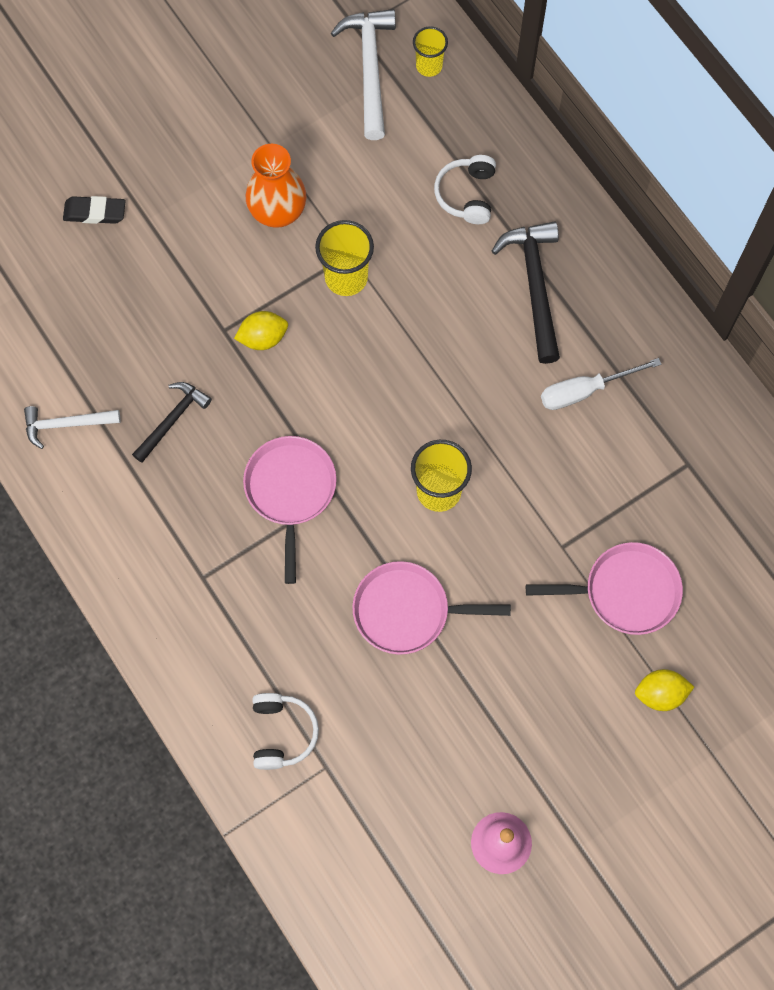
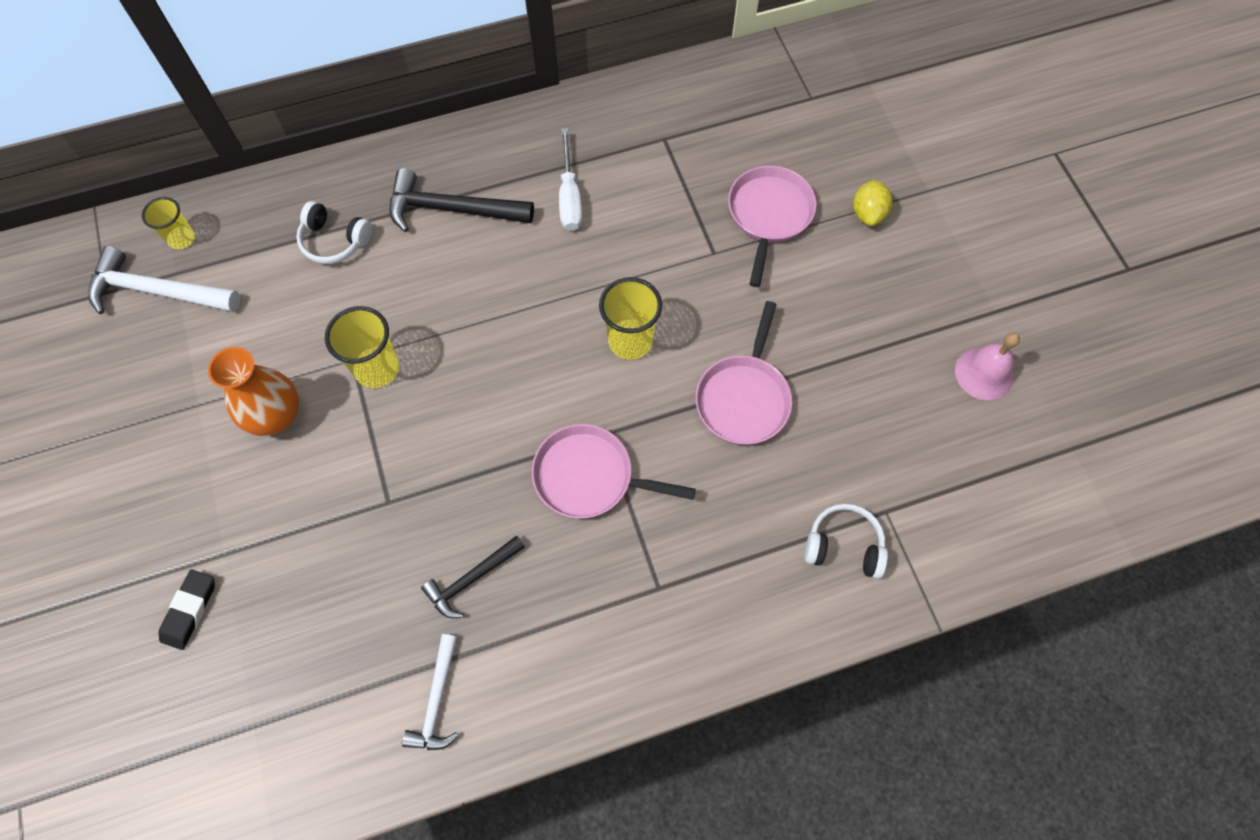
camera: 75 degrees left, 5 degrees down
(172, 420) = (471, 579): black hammer -> black hammer turned 90 degrees counterclockwise
(263, 338) = (412, 464): yellow lemon -> none

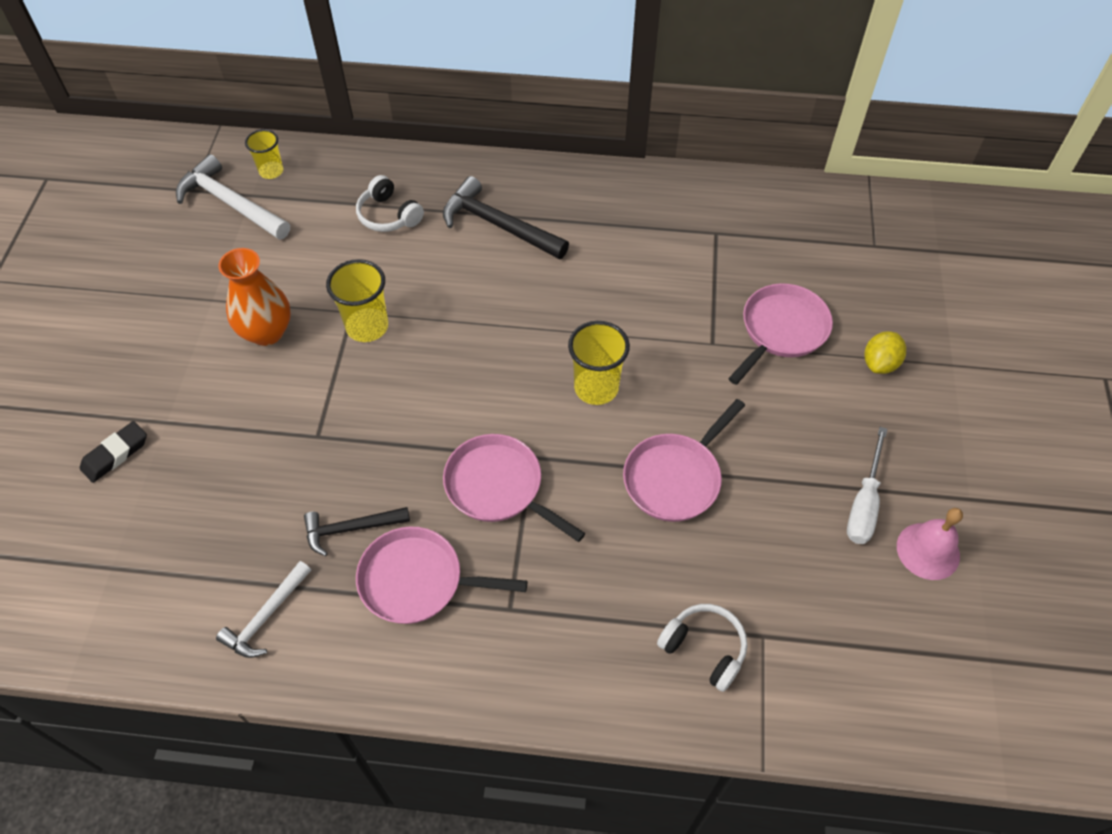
camera: 25 degrees right, 10 degrees down
(561, 600) = (417, 581): none -> pink pan
(569, 197) = (605, 250): white screwdriver -> white screwdriver (864, 503)

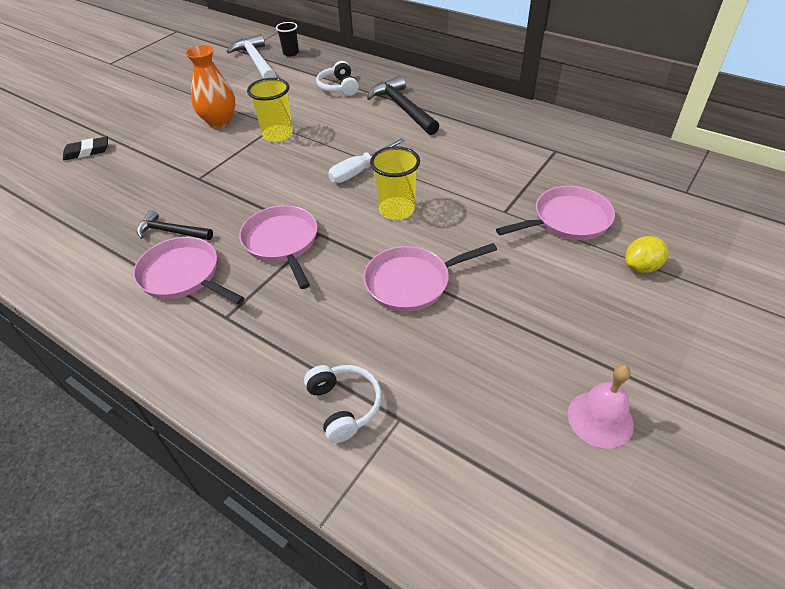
camera: 30 degrees right, 10 degrees down
(266, 616) = (80, 259): white hammer -> none
(271, 171) = (291, 53): yellow cup -> black cup
(864, 503) = (560, 358): white screwdriver -> white screwdriver (359, 171)

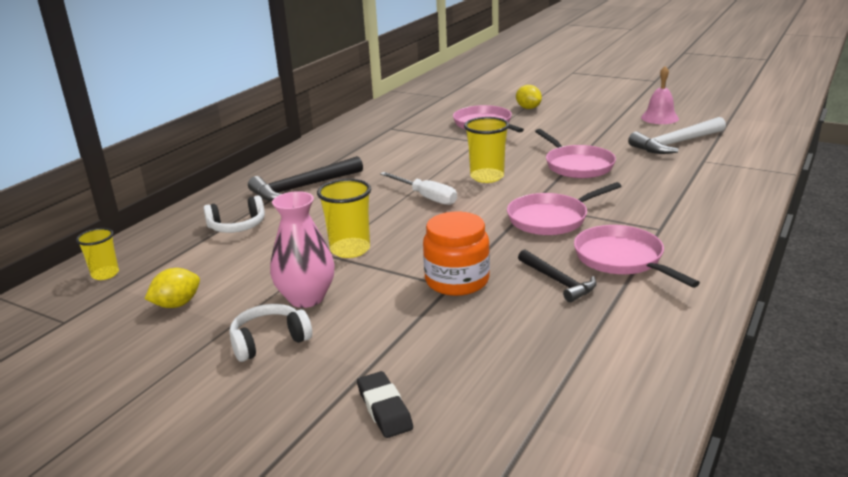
camera: 95 degrees left, 20 degrees down
(171, 232) = (558, 281): black hammer -> black hammer turned 45 degrees counterclockwise
(183, 275) = (622, 259): pink pan -> pink pan turned 120 degrees clockwise
(203, 181) = (457, 281): none -> orange jar
(219, 121) = (306, 298): orange vase -> pink vase
(240, 80) = (177, 304): none -> yellow lemon
(256, 61) = (116, 300): white hammer -> white hammer (676, 143)
(291, 53) = (105, 274): black cup -> yellow cup
(344, 406) = (708, 176): white headphones -> white headphones (269, 341)

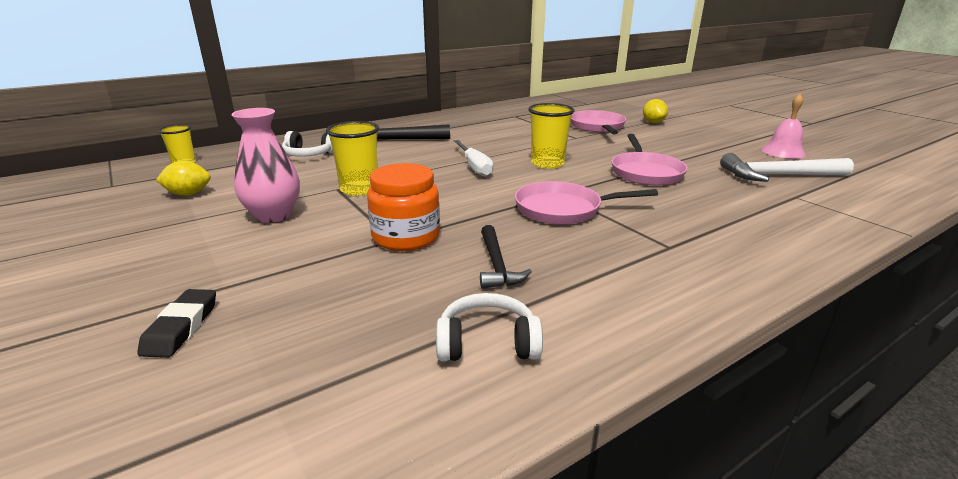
camera: 25 degrees right, 0 degrees up
(269, 341) = (198, 239): white headphones -> white headphones (487, 343)
(622, 259) = (590, 264): pink pan -> none

